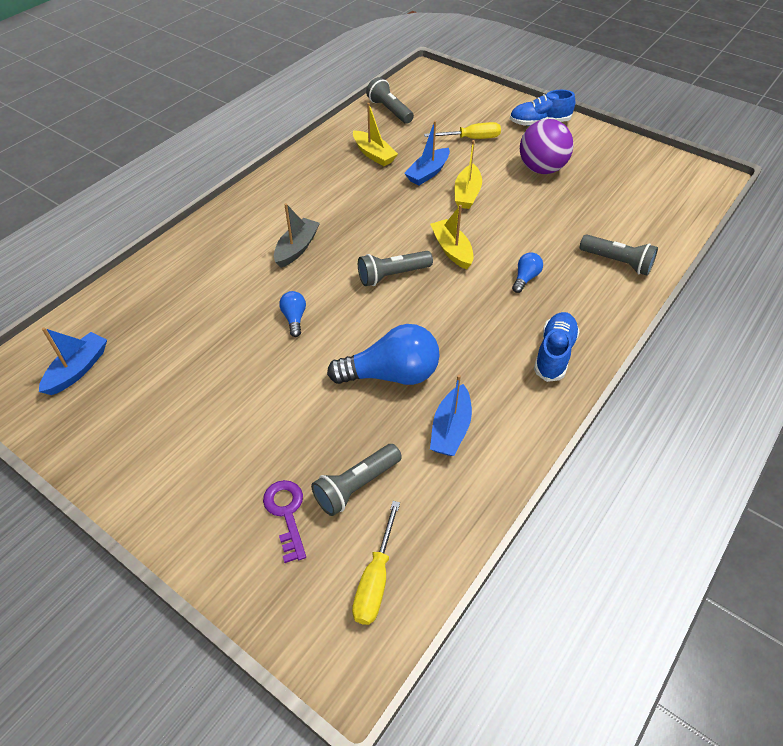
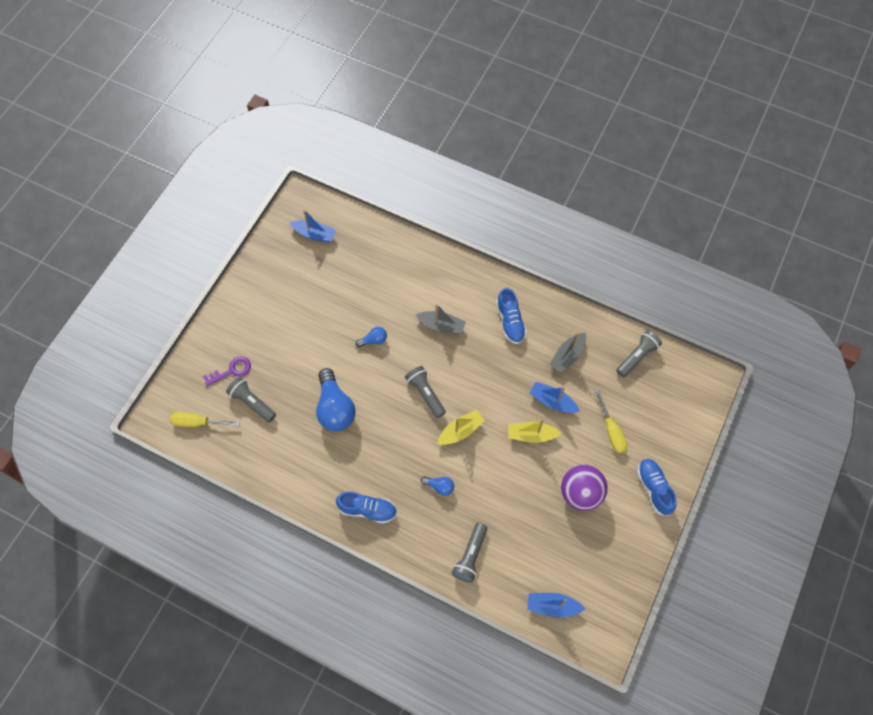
camera: 80 degrees right, 15 degrees up
(314, 190) = (510, 321): none -> blue shoe
(374, 154) = (567, 356): yellow boat -> grey boat
(450, 429) = (297, 449): blue boat -> blue boat (552, 606)

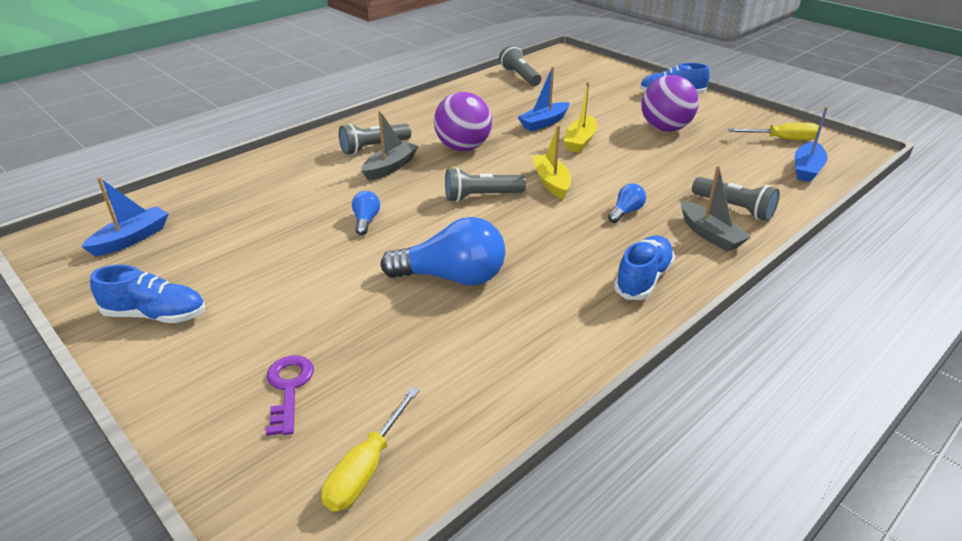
camera: 70 degrees left, 30 degrees down
(252, 403) = (377, 373): grey flashlight -> grey flashlight (373, 147)
(487, 359) = (463, 148): none -> purple ball
(510, 321) = (424, 126): blue shoe -> blue shoe (156, 315)
(567, 356) = (493, 106): grey boat -> grey boat (710, 234)
(611, 430) = (596, 101): yellow screwdriver -> yellow screwdriver (782, 139)

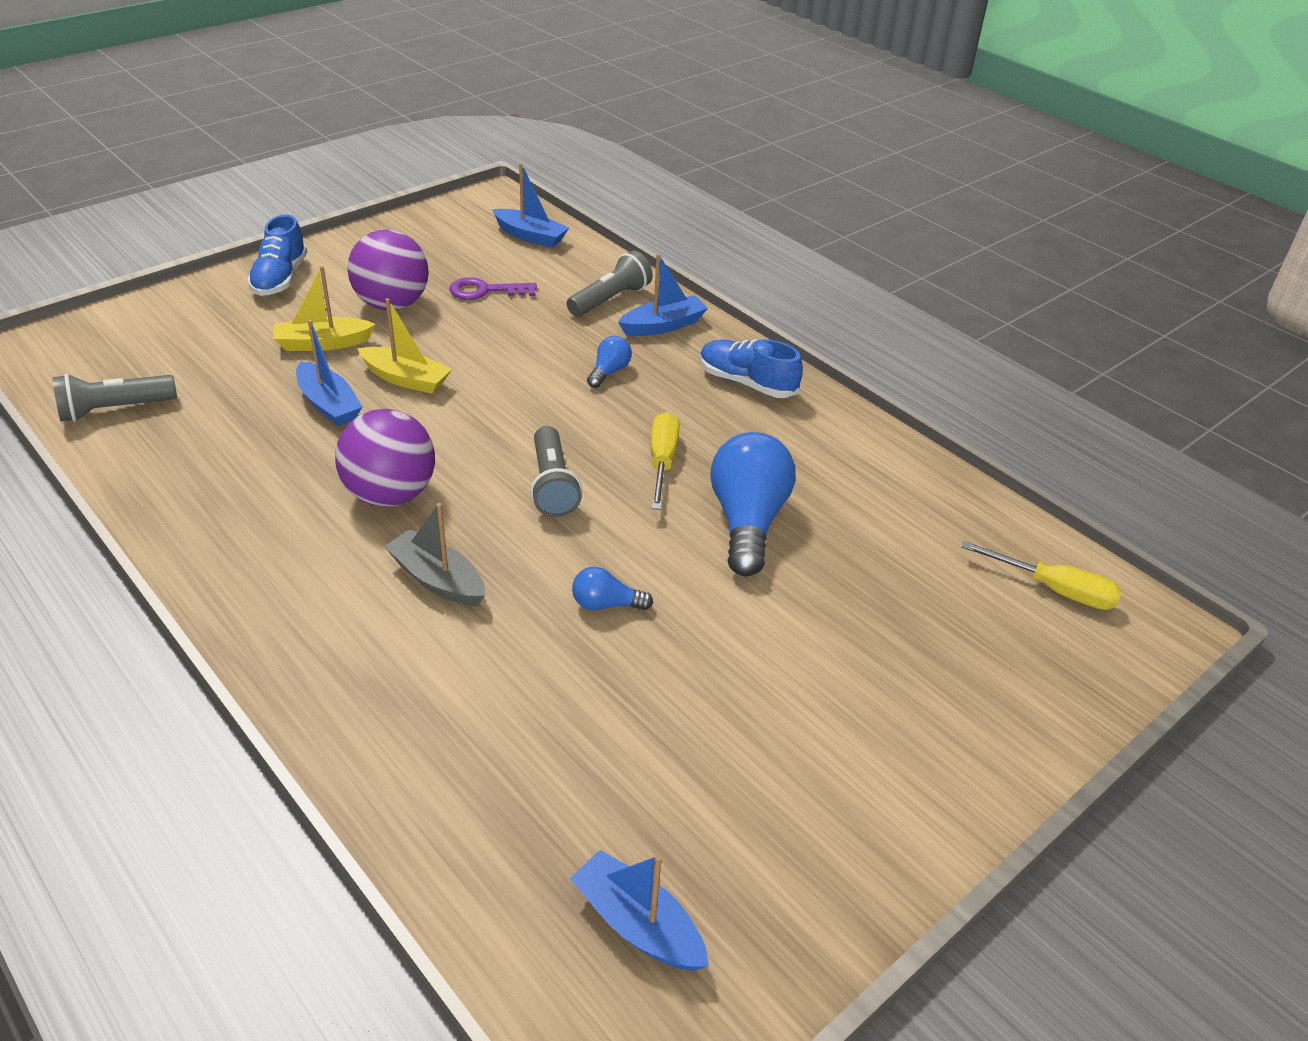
camera: 90 degrees left, 5 degrees up
(156, 315) = (850, 826): blue shoe -> none
(289, 388) = (965, 657): purple key -> purple key (485, 291)
(373, 147) = (354, 602): grey flashlight -> none
(551, 182) = (524, 419): yellow boat -> yellow boat (322, 343)
(626, 212) = (609, 372): blue light bulb -> blue light bulb turned 75 degrees clockwise
(710, 234) = (663, 326): grey boat -> blue boat
(782, 139) = (453, 232): yellow screwdriver -> yellow screwdriver (662, 461)

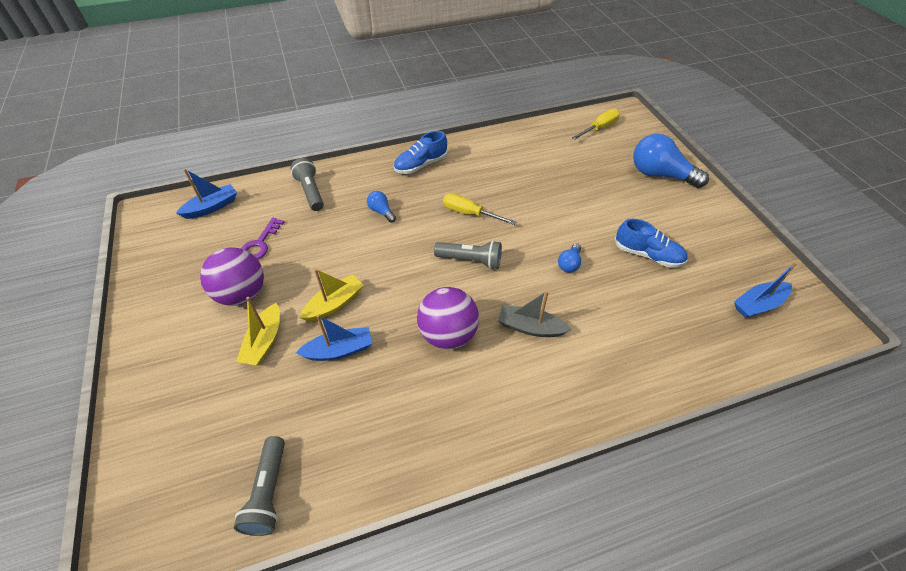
camera: 65 degrees left, 10 degrees up
(280, 278) = (156, 354): blue shoe -> blue shoe (647, 255)
(437, 580) = (530, 327): grey boat -> grey boat turned 45 degrees clockwise
(663, 326) = (351, 179): blue boat -> none
(747, 521) = (527, 198): blue light bulb -> blue light bulb (660, 175)

